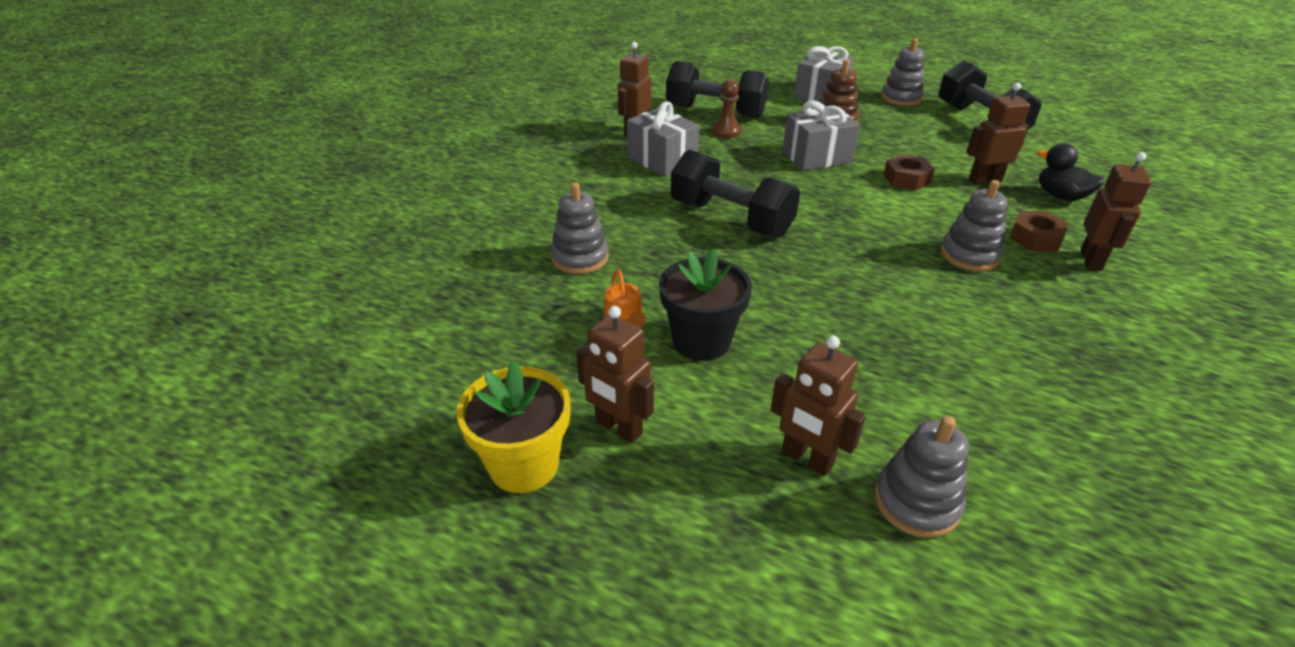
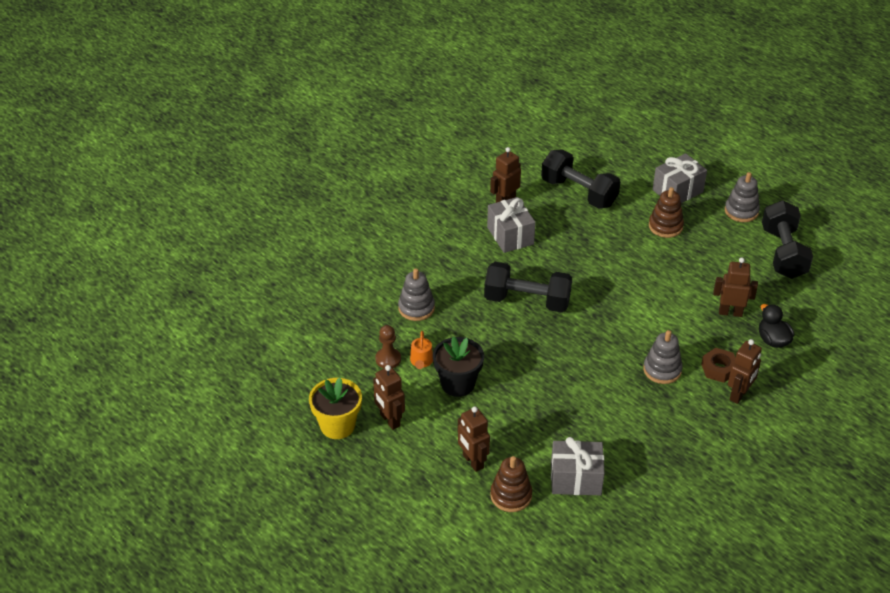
camera: 20 degrees right, 5 degrees up
(726, 131) = (574, 217): brown pawn -> brown pawn (388, 359)
(731, 218) = (527, 301): black dumbbell -> black dumbbell turned 45 degrees counterclockwise
(816, 157) = (624, 259): grey gift -> grey gift (576, 479)
(906, 179) = (674, 297): brown nut -> none
(916, 502) = (511, 495): grey stacking toy -> brown stacking toy

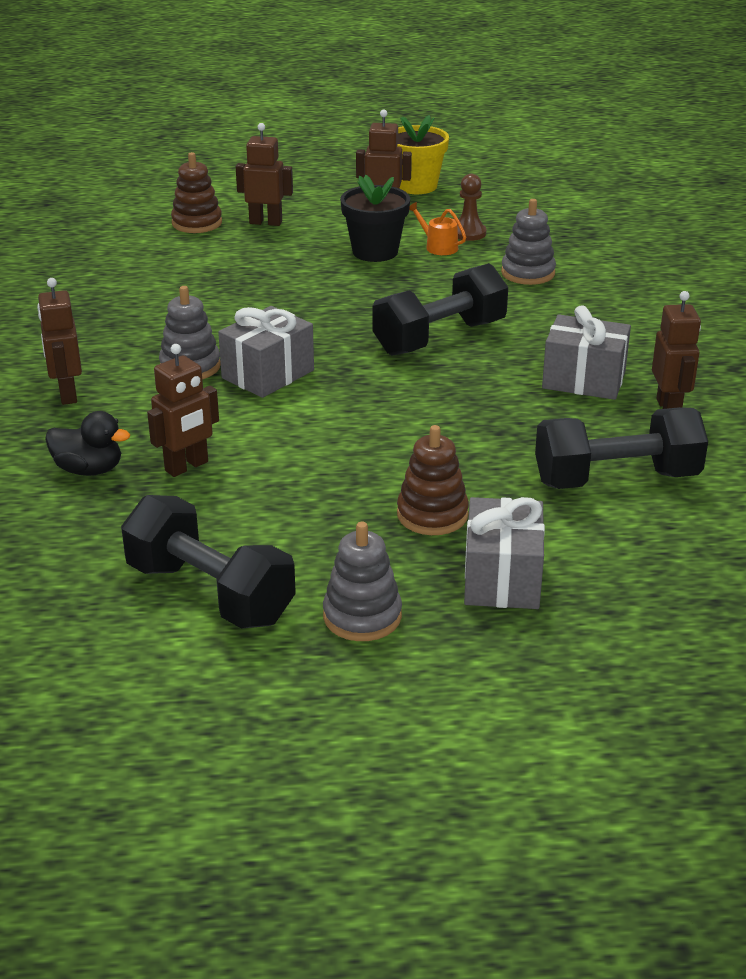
camera: 130 degrees right, 10 degrees down
(576, 479) = (155, 256): grey gift -> grey gift (268, 374)
(718, 369) = (123, 403): brown nut -> none

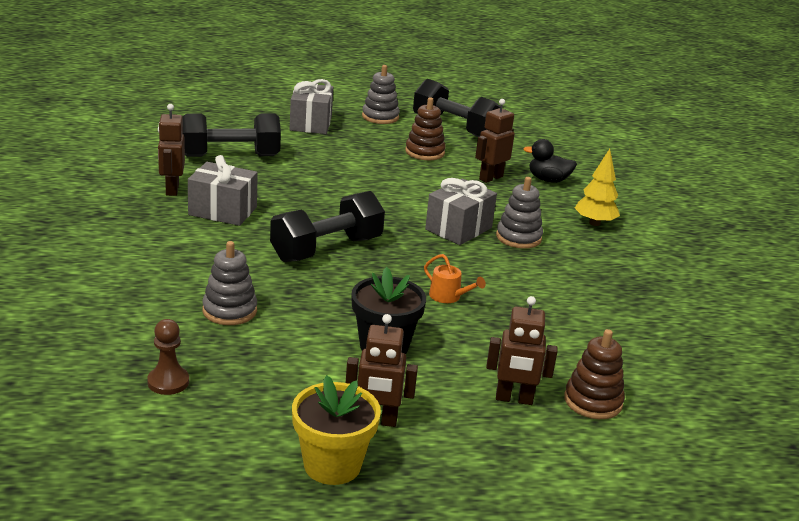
camera: 175 degrees right, 5 degrees down
(67, 394) = (594, 223): brown robot -> yellow tree
(432, 515) = (343, 148): brown stacking toy -> brown stacking toy (424, 152)
(438, 247) = (315, 350): orange watering can -> orange watering can (448, 296)
(469, 233) = (278, 370): brown pawn -> brown pawn (168, 382)

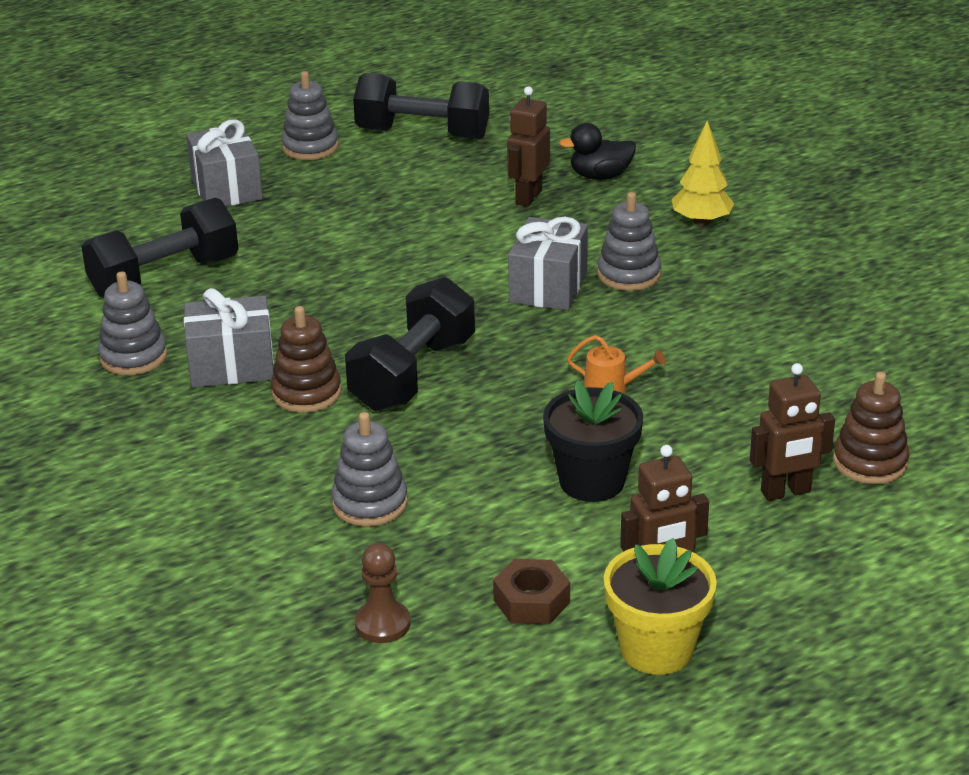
camera: 20 degrees left, 5 degrees up
(171, 189) = (133, 357): brown robot -> grey stacking toy
(276, 403) = (531, 601): none -> brown nut
(424, 152) = (414, 185): brown stacking toy -> brown stacking toy (306, 393)

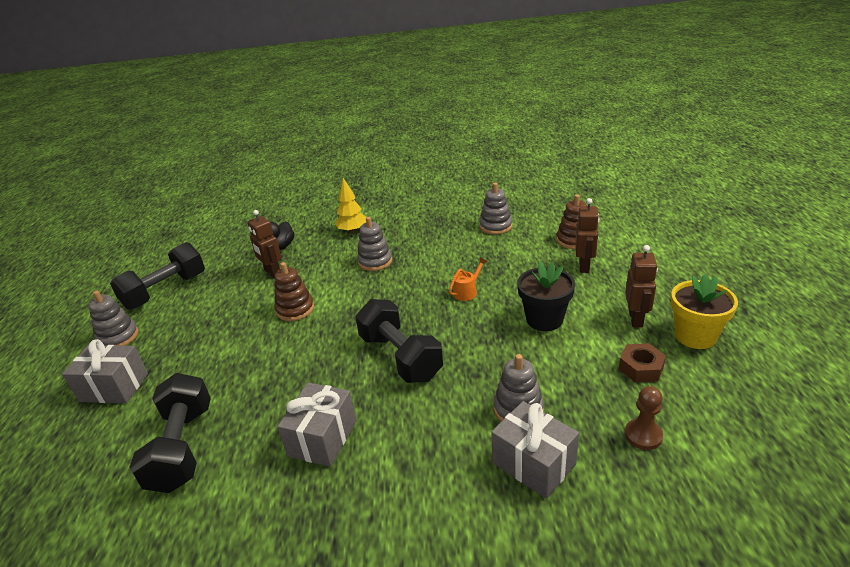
camera: 60 degrees left, 0 degrees up
(133, 357) = (263, 492): grey stacking toy -> grey stacking toy (495, 226)
(306, 393) = (383, 408): brown stacking toy -> brown stacking toy (295, 309)
(548, 287) = (361, 288): grey gift -> grey gift (533, 463)

